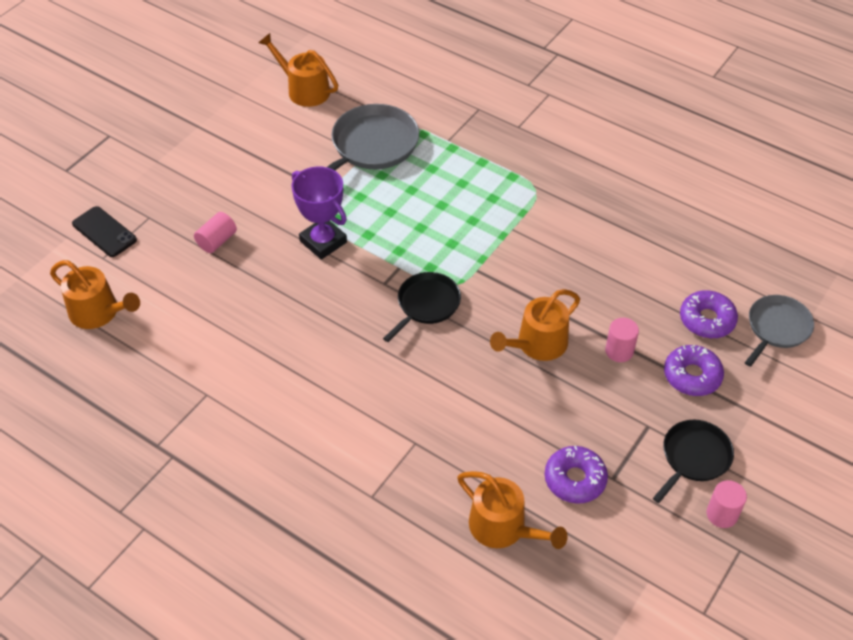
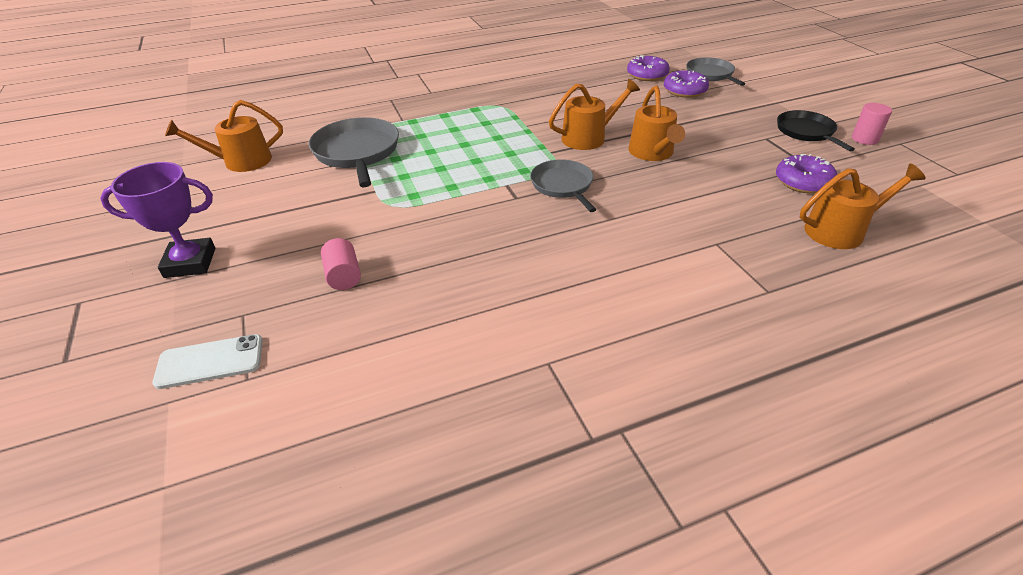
camera: 55 degrees left, 10 degrees down
(98, 312) = (326, 417): orange watering can -> orange watering can (588, 137)
(104, 232) = (210, 362): black phone -> white phone
(323, 242) = (430, 212): purple trophy -> purple trophy (190, 263)
(426, 305) = (563, 185): black pan -> grey pan
(619, 351) = (687, 126): pink cylinder -> none
(692, 376) = (730, 110): purple donut -> purple donut (647, 75)

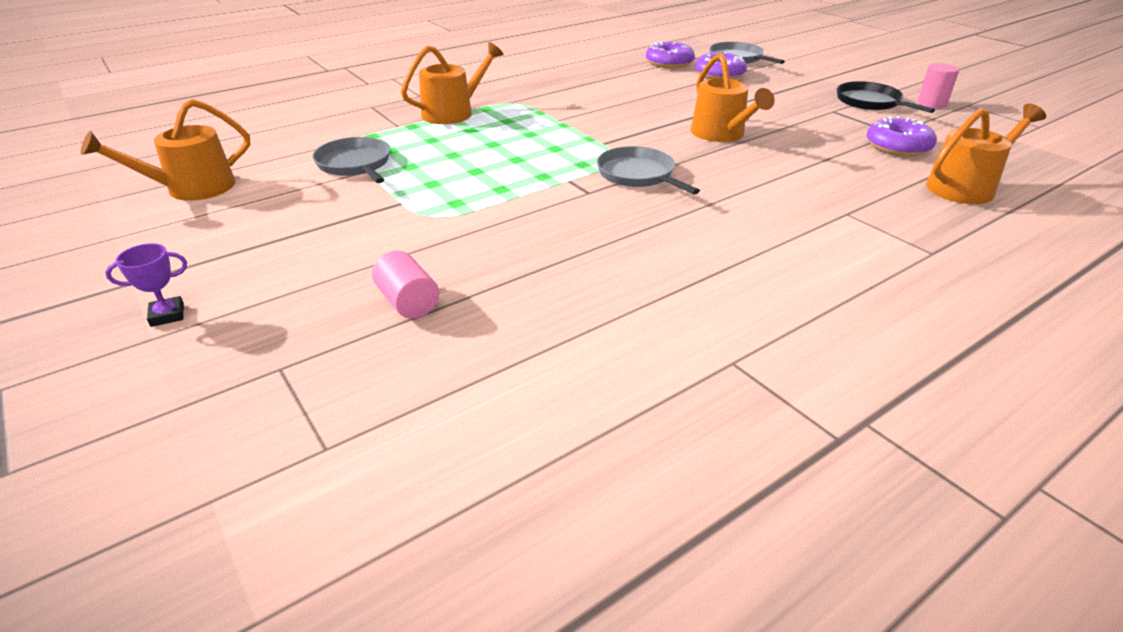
camera: 15 degrees left, 5 degrees down
(190, 263) = (167, 315): purple trophy -> purple trophy, size x0.49
(210, 362) = (257, 435): white phone -> none
(357, 152) = (355, 164): grey pan -> grey pan, size x0.64
(588, 137) = (639, 125): orange watering can -> orange watering can (453, 113)

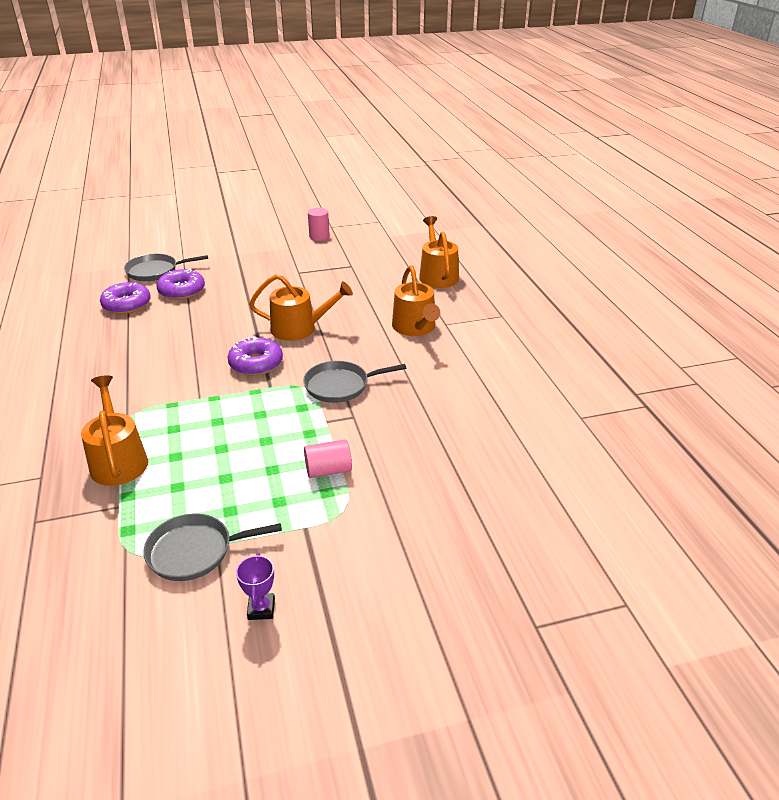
camera: 70 degrees left, 0 degrees up
(167, 315) = (435, 710): purple trophy -> purple trophy (261, 609)
(192, 188) = (155, 705): orange watering can -> orange watering can (415, 328)
(408, 302) = (473, 544): pink cylinder -> pink cylinder (328, 470)
(870, 102) = (297, 254): black pan -> none
(897, 147) = (372, 273): purple donut -> purple donut (256, 363)

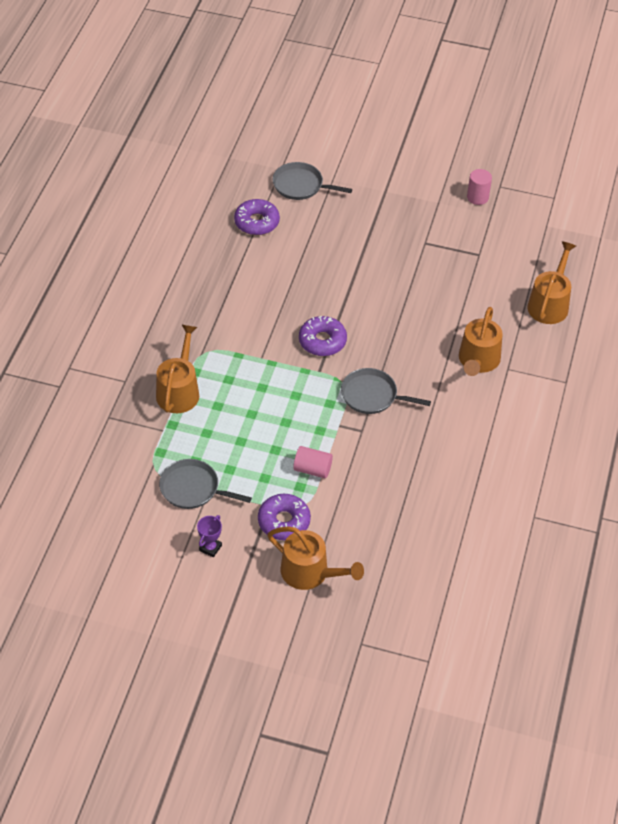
camera: 30 degrees right, 15 degrees up
(182, 291) = (310, 224): purple donut -> purple donut (284, 521)
(299, 329) = (380, 317): orange watering can -> orange watering can (310, 573)

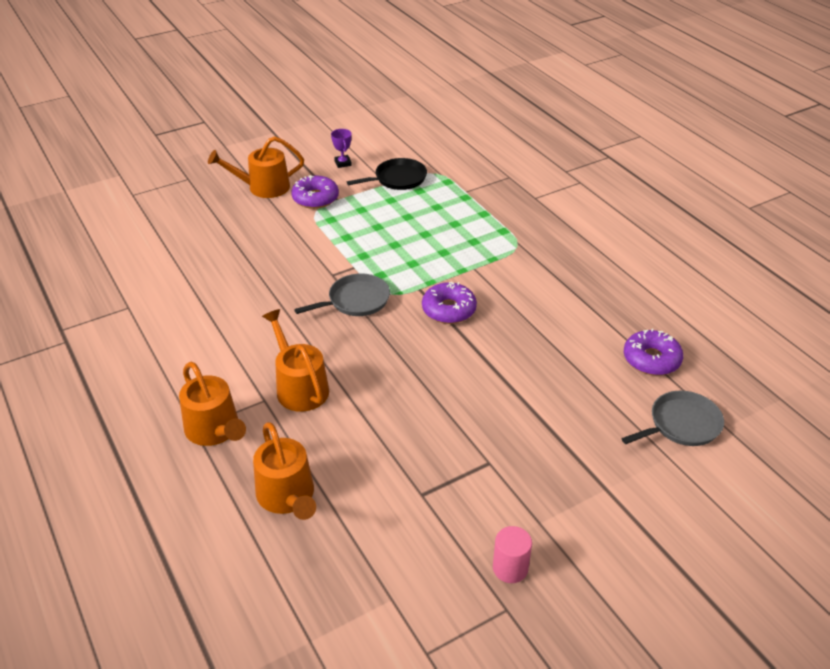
camera: 135 degrees right, 10 degrees down
(179, 391) = (493, 215): orange watering can -> orange watering can (215, 430)
(193, 488) = (398, 179): grey pan -> black pan
(312, 469) = (336, 232): pink cylinder -> none

